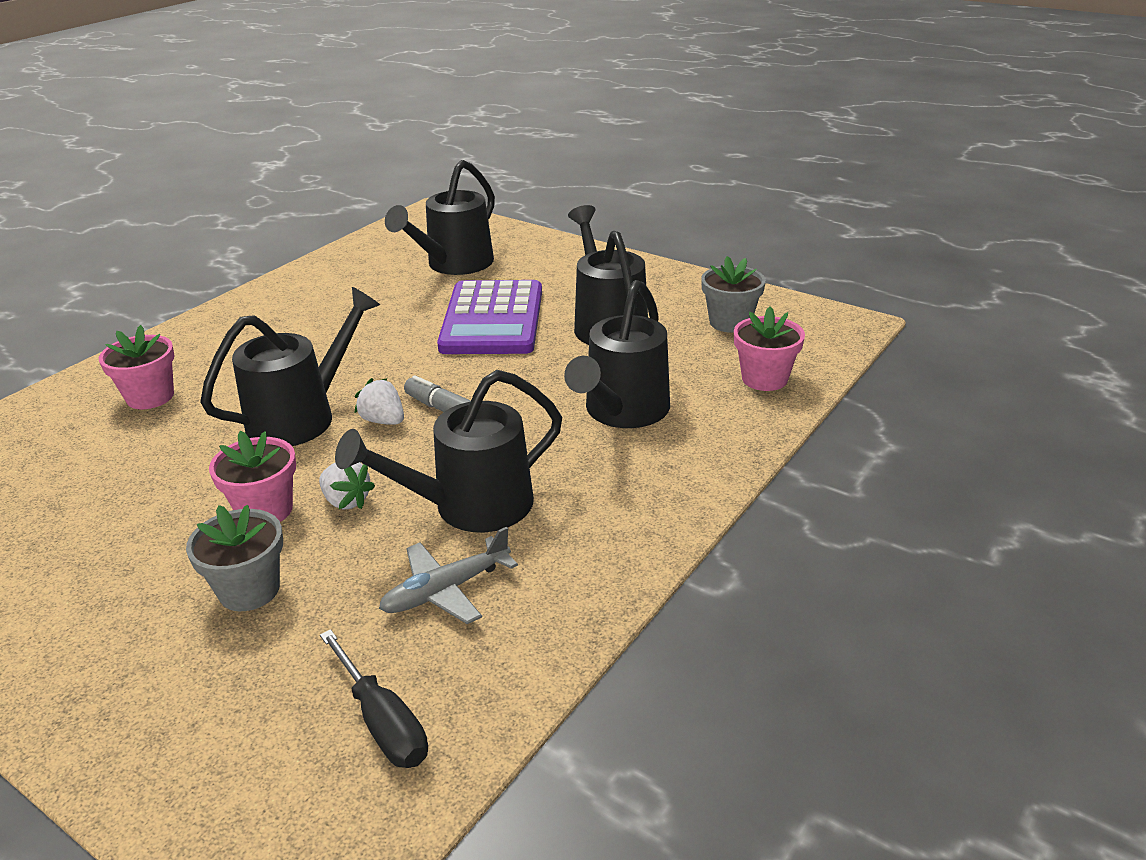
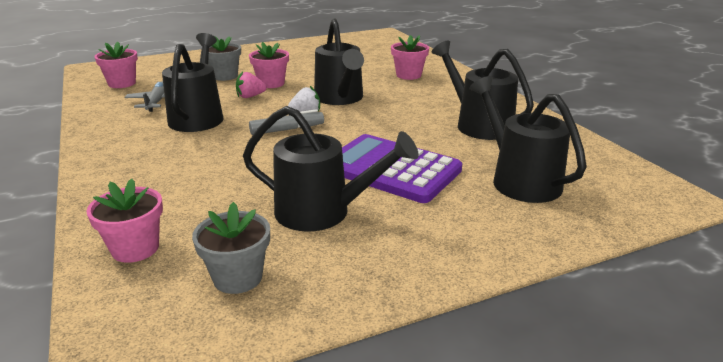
camera: 120 degrees right, 5 degrees down
(346, 501) = (250, 96): white strawberry -> pink strawberry
(382, 721) = (122, 83): black screwdriver -> pink flower pot
(622, 412) = (200, 175): black watering can -> black watering can (478, 124)

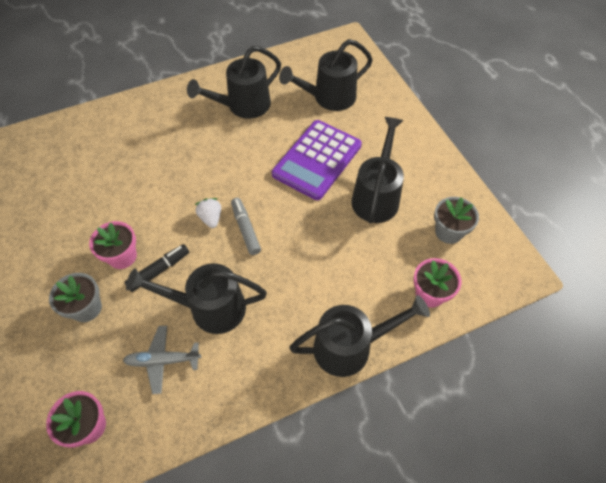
camera: 90 degrees left, 30 degrees up
(250, 96) = (159, 270): pink strawberry -> black marker
(340, 99) = (177, 193): black watering can -> black watering can (351, 346)
(408, 75) = (121, 141): pink flower pot -> none

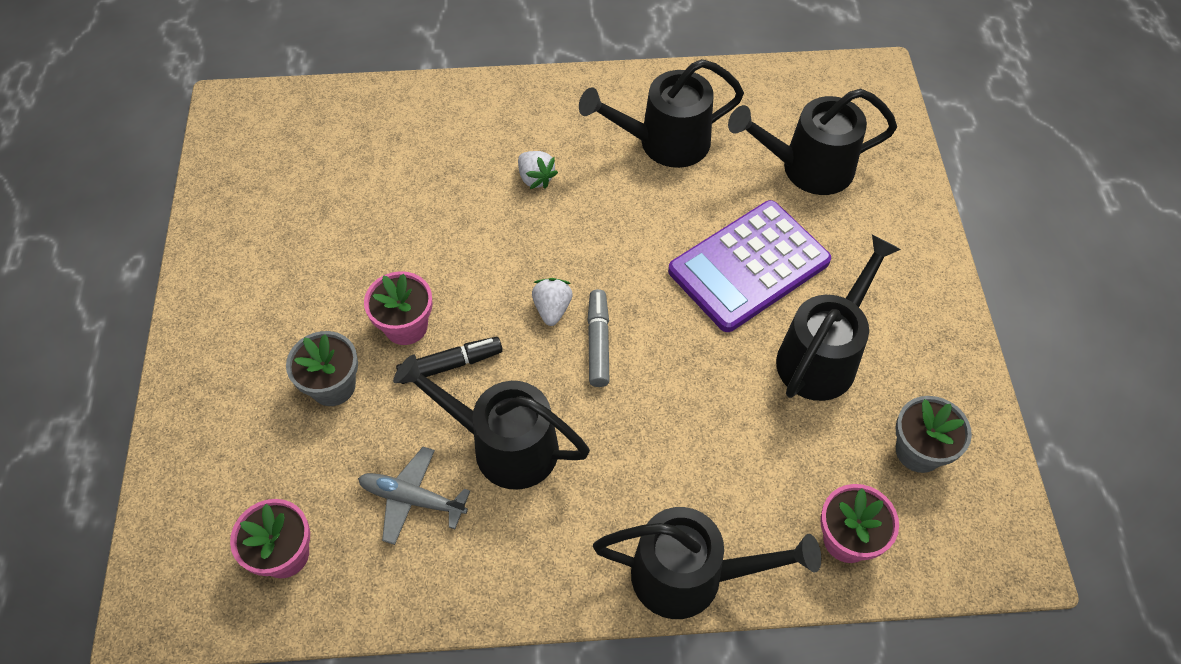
camera: 20 degrees right, 0 degrees up
(174, 146) = (535, 178): none -> white strawberry

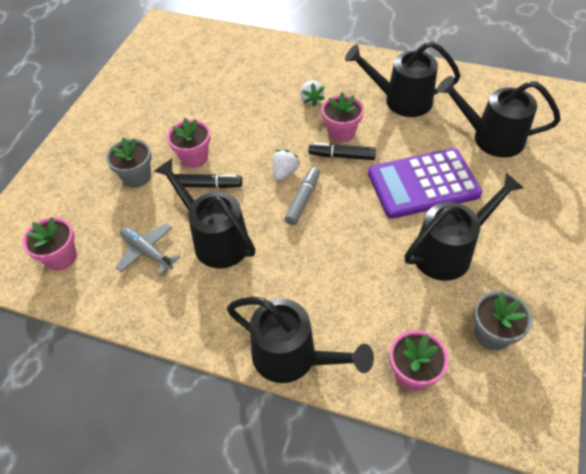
camera: 25 degrees right, 5 degrees down
(603, 220) = (341, 132): none -> pink flower pot
(621, 257) = (341, 156): none -> black marker

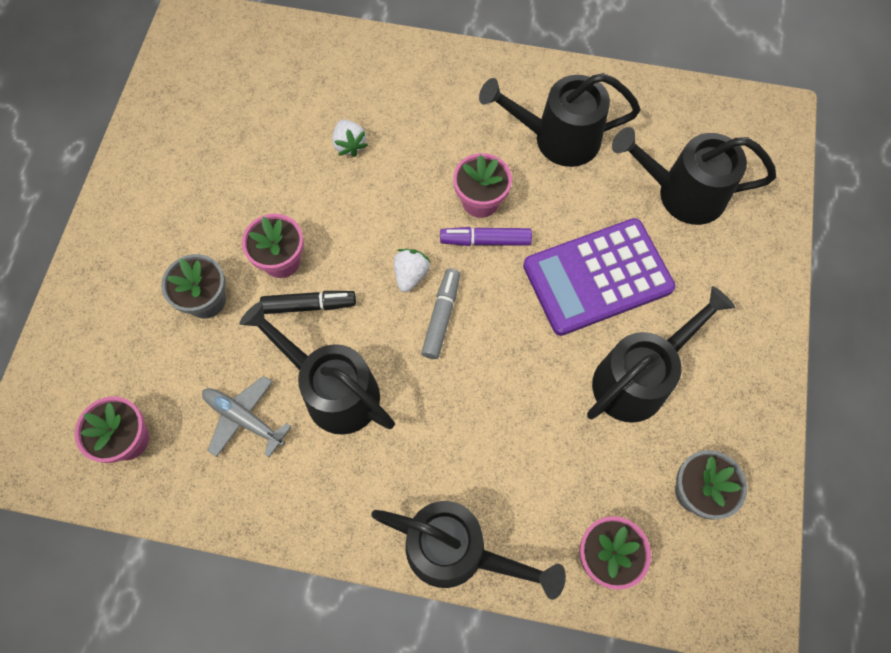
camera: 10 degrees left, 15 degrees up
(311, 100) = (432, 147): white strawberry -> white strawberry (349, 145)
(341, 156) = (485, 240): black marker -> purple marker

